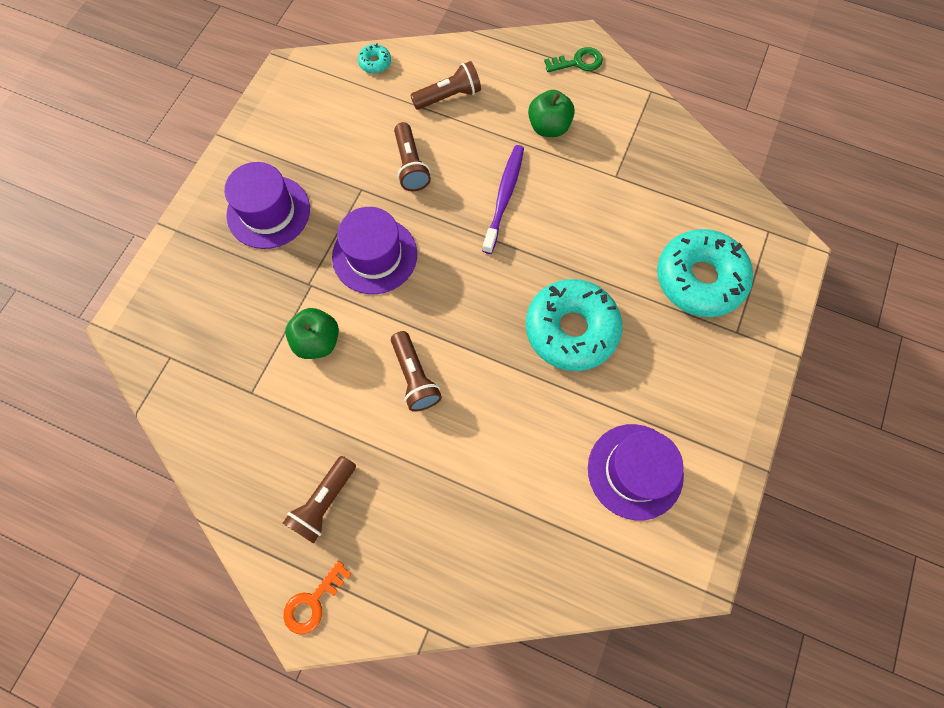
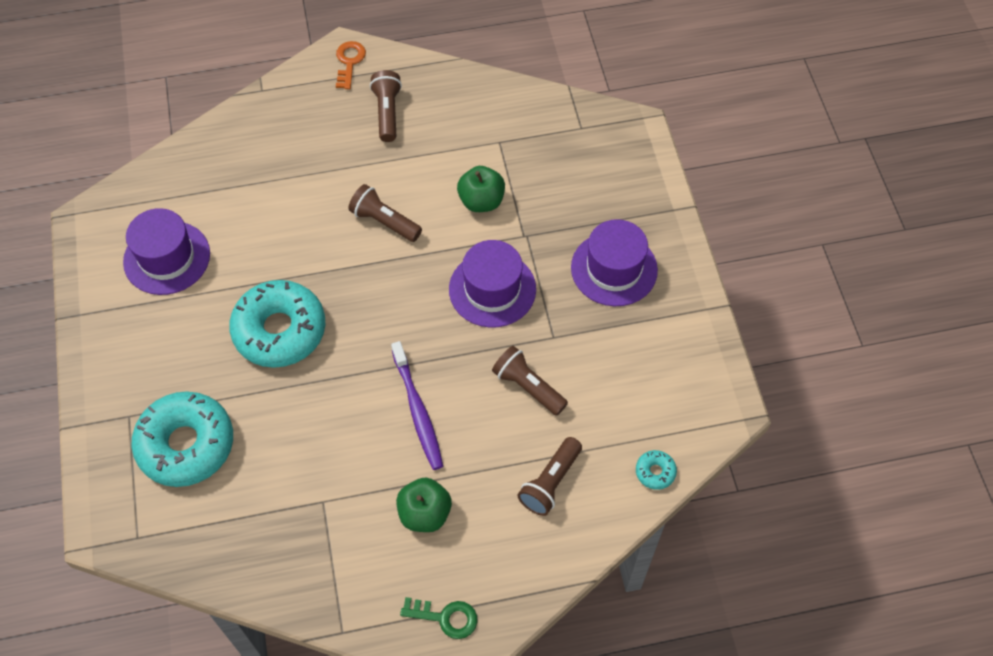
camera: 145 degrees right, 10 degrees down
(578, 62) = (445, 617): green key -> green key turned 120 degrees counterclockwise

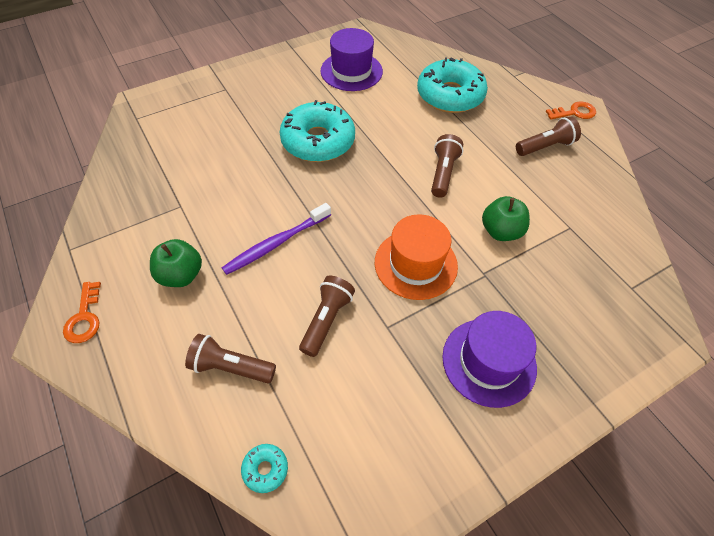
camera: 70 degrees right, 5 degrees down
(186, 444) = (210, 121): turquoise donut -> turquoise donut (450, 95)
(445, 617) = (84, 318): green key -> orange key
(492, 289) = (415, 264): purple hat -> orange hat

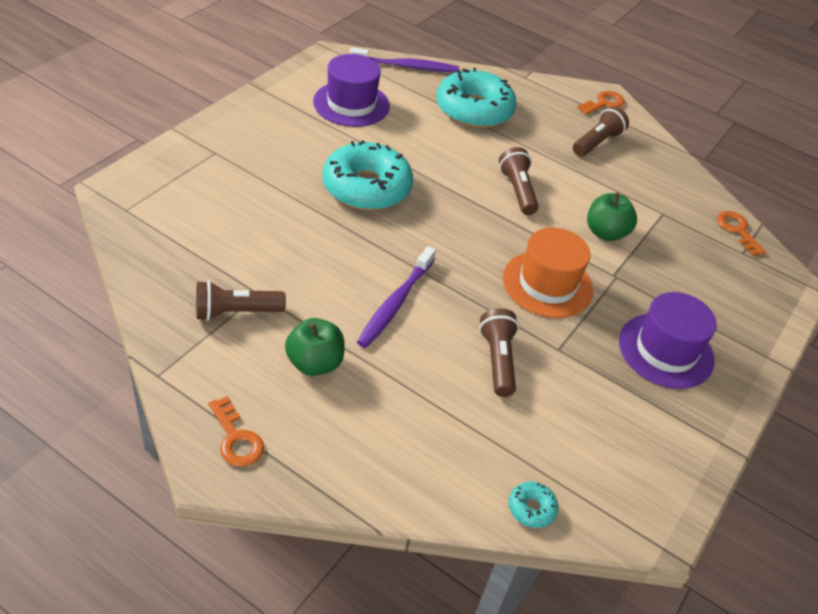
camera: 30 degrees left, 10 degrees down
(231, 367) = (434, 433): brown flashlight -> brown flashlight (236, 312)
(416, 49) = (406, 66): none -> purple toothbrush
(639, 264) = (737, 230): none -> orange key

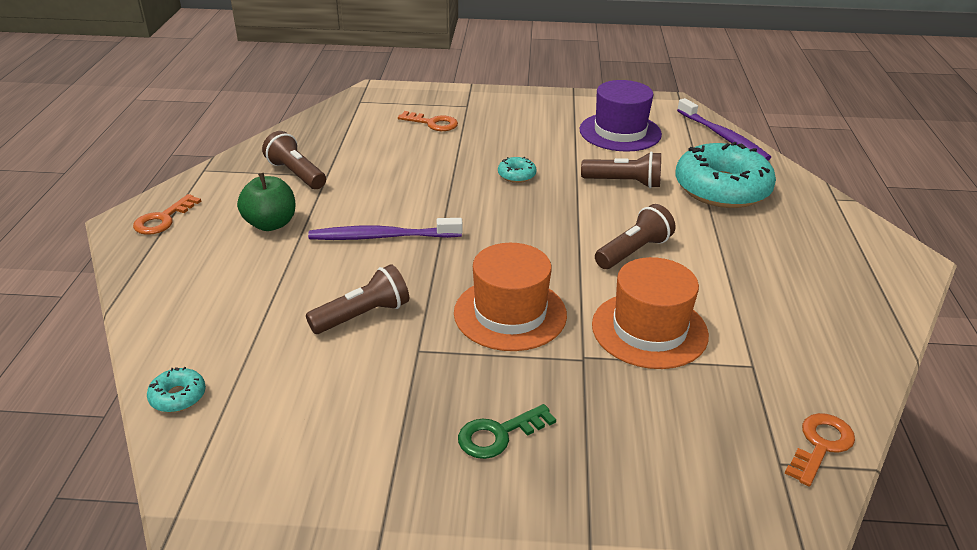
camera: 65 degrees right, 10 degrees down
(366, 187) = (516, 175): turquoise donut -> turquoise donut, size x0.41
(597, 143) = (805, 278): brown flashlight -> brown flashlight (624, 183)
(603, 103) = (890, 261): orange key -> orange key (433, 123)
(605, 233) = (649, 330): green apple -> orange hat
(666, 350) = (498, 435): purple hat -> green key

